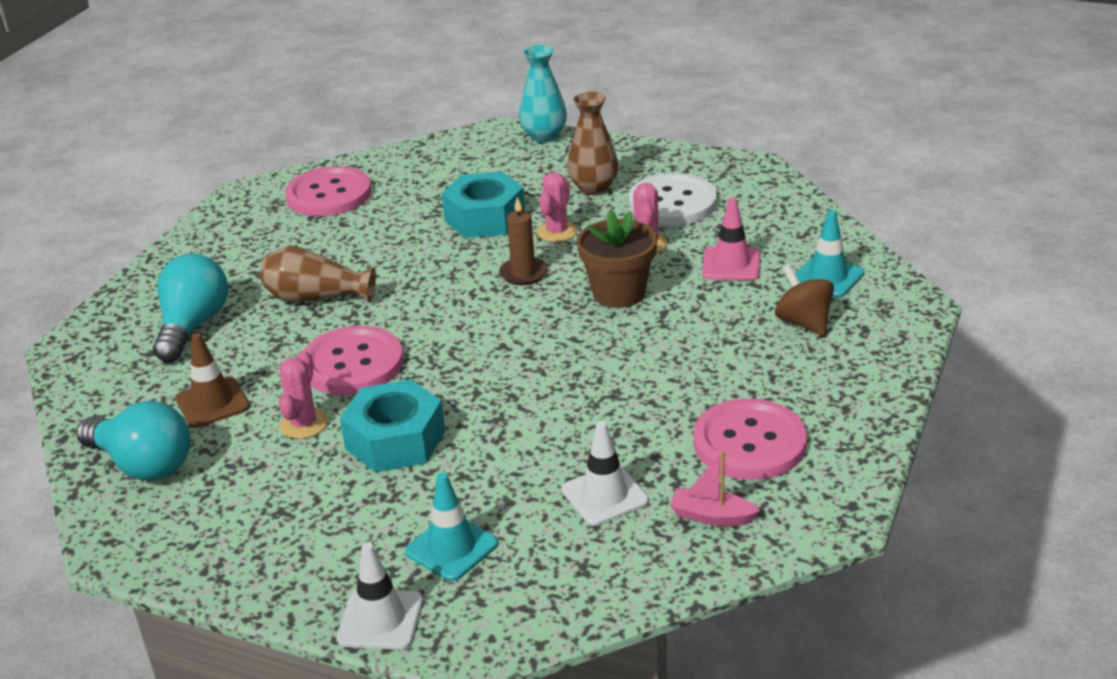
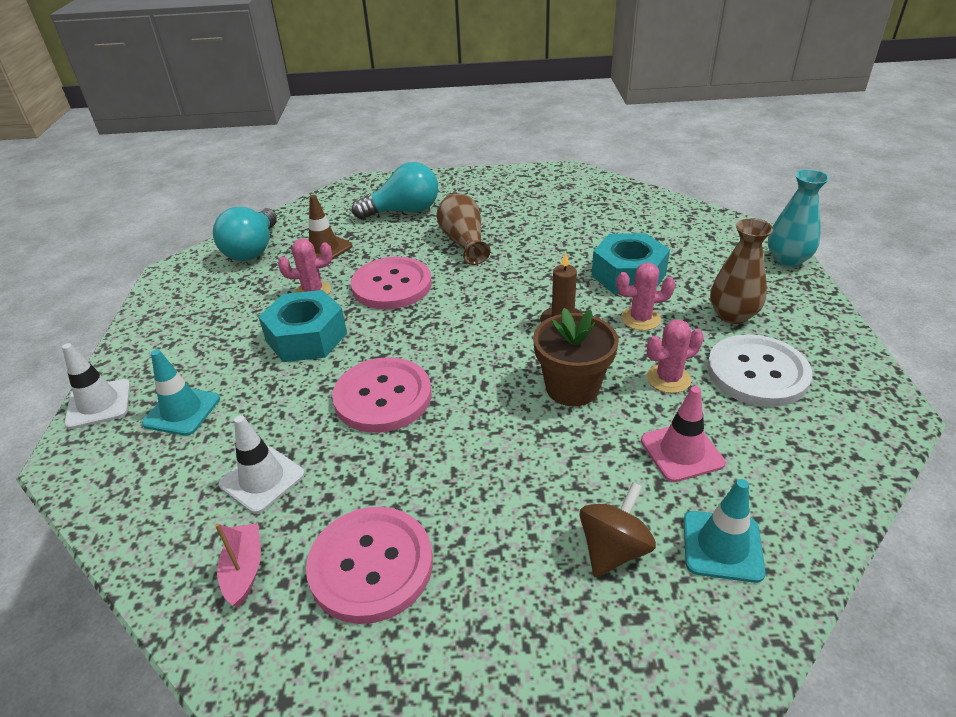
camera: 65 degrees right, 5 degrees up
(329, 195) = (596, 200): pink button -> pink button (383, 397)

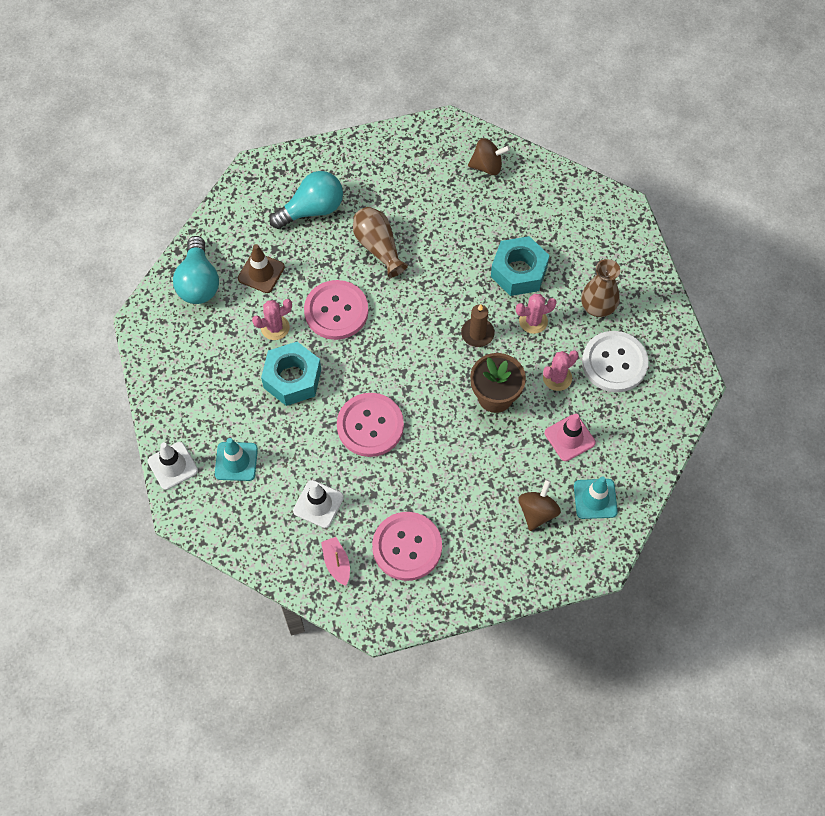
camera: 15 degrees left, 25 degrees up
(606, 197) = (487, 166): none -> brown spinning top
(787, 260) = (638, 236): turquoise vase -> none

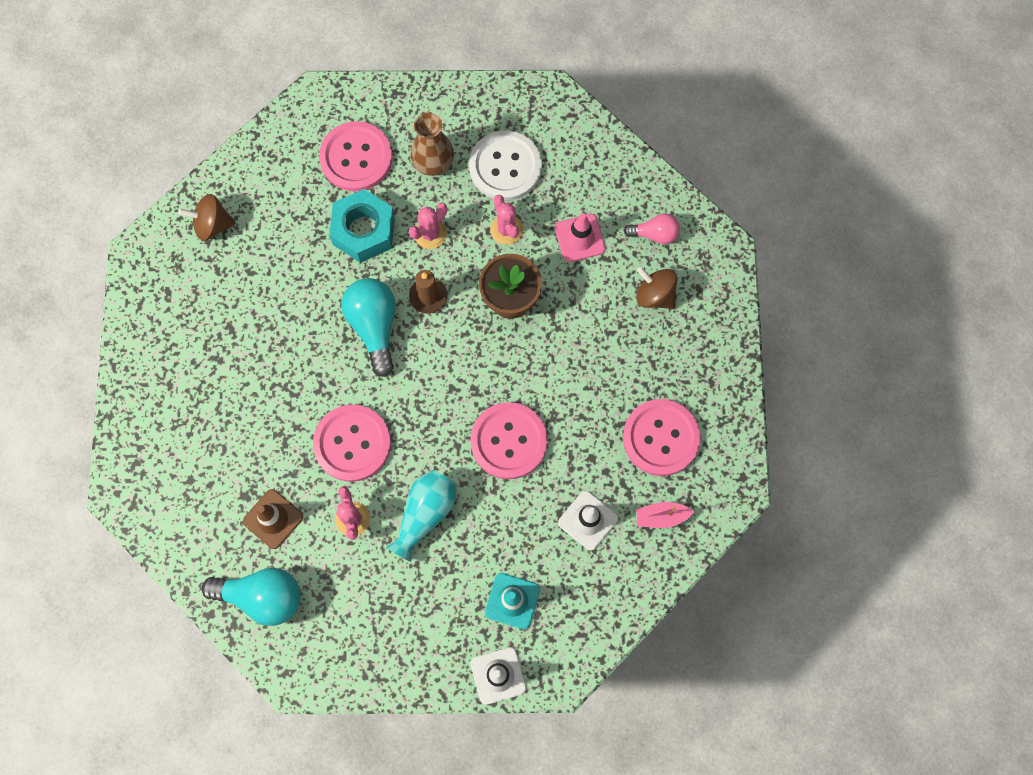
camera: 75 degrees left, 10 degrees up
(292, 378) = (425, 514): turquoise nut -> turquoise vase
(312, 210) = (204, 439): turquoise light bulb -> turquoise light bulb (374, 326)
(378, 247) = (282, 375): brown vase -> none
(487, 166) = (212, 225): brown spinning top -> brown spinning top turned 105 degrees counterclockwise
(533, 321) = (430, 234): pink cactus -> pink cactus turned 45 degrees clockwise
(581, 249) = (356, 158): none -> pink button
(595, 499) = (655, 234): turquoise traffic cone -> pink light bulb

